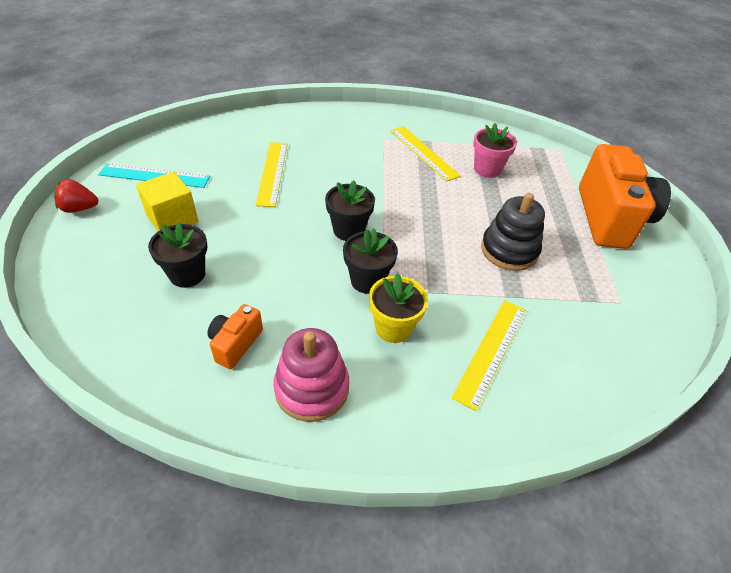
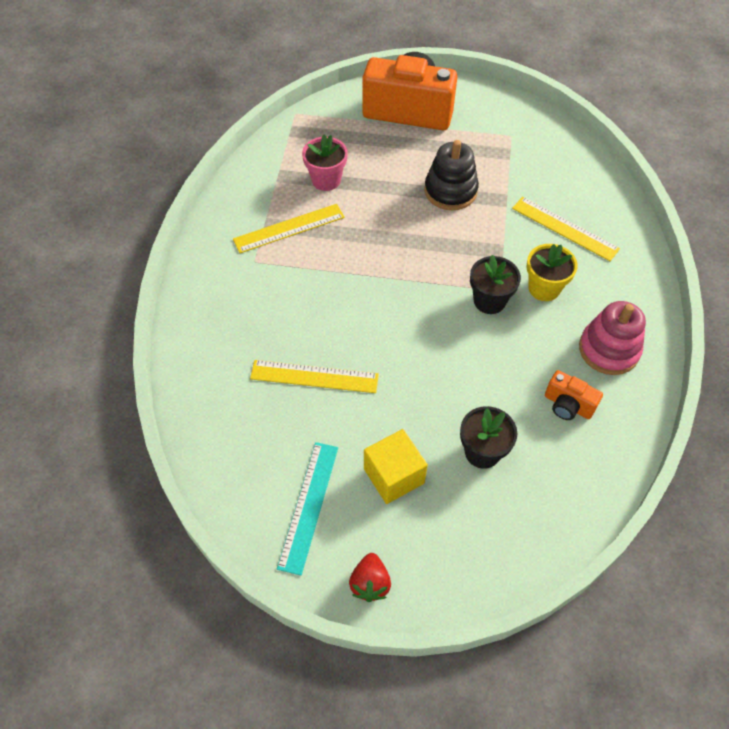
camera: 80 degrees left, 10 degrees up
(348, 230) = (419, 309): black flower pot -> none

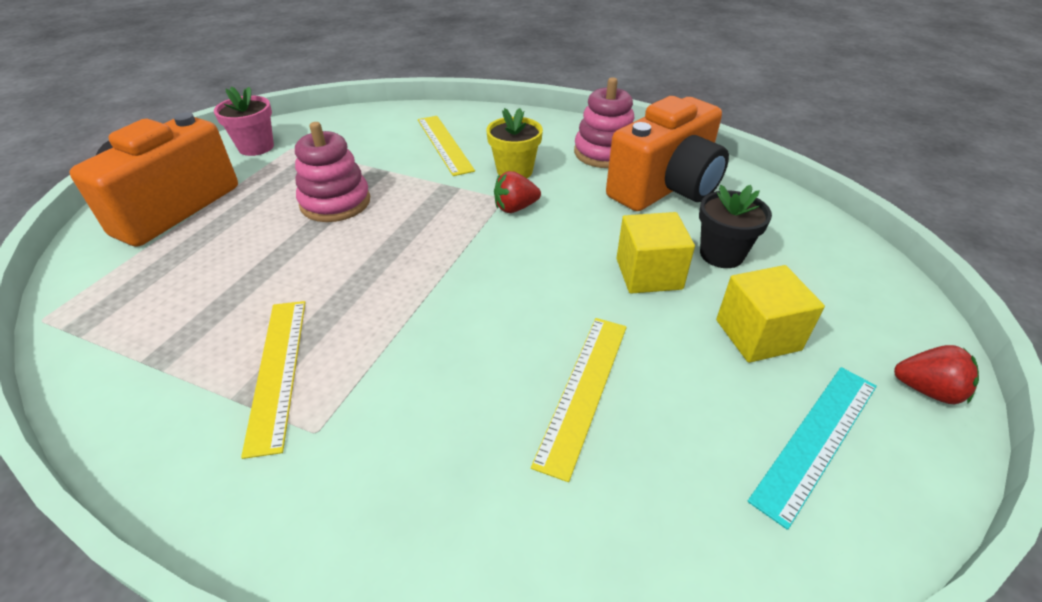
camera: 75 degrees left, 15 degrees down
(308, 506) = (816, 439): turquoise ruler -> turquoise ruler turned 75 degrees counterclockwise
(326, 180) = (216, 309): pink flower pot -> pink flower pot (256, 147)
(439, 402) = (648, 274): none -> yellow cube
(450, 191) = (335, 202): black stacking toy -> pink stacking toy
(489, 301) = (515, 208): black flower pot -> red strawberry
(565, 228) = (444, 144): yellow ruler -> yellow ruler turned 75 degrees counterclockwise
(568, 405) = (665, 188): orange camera -> orange camera, size x2.20

